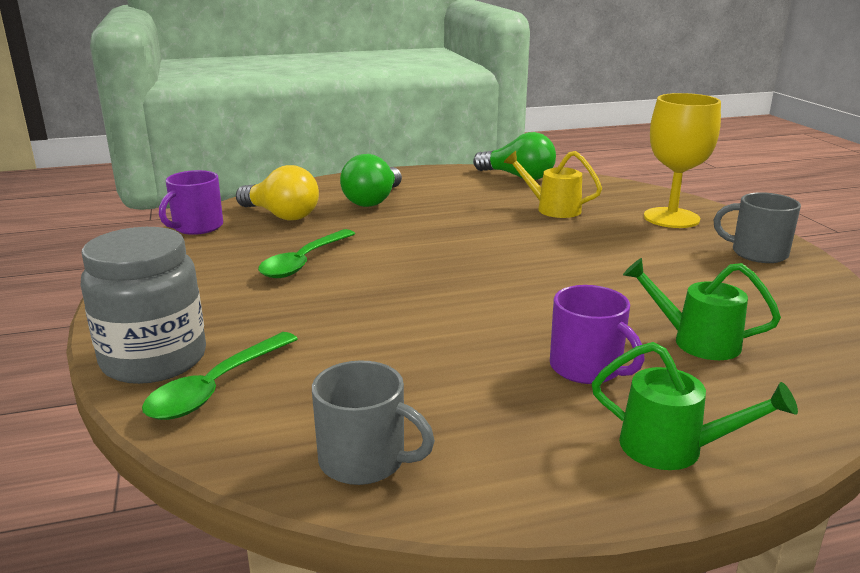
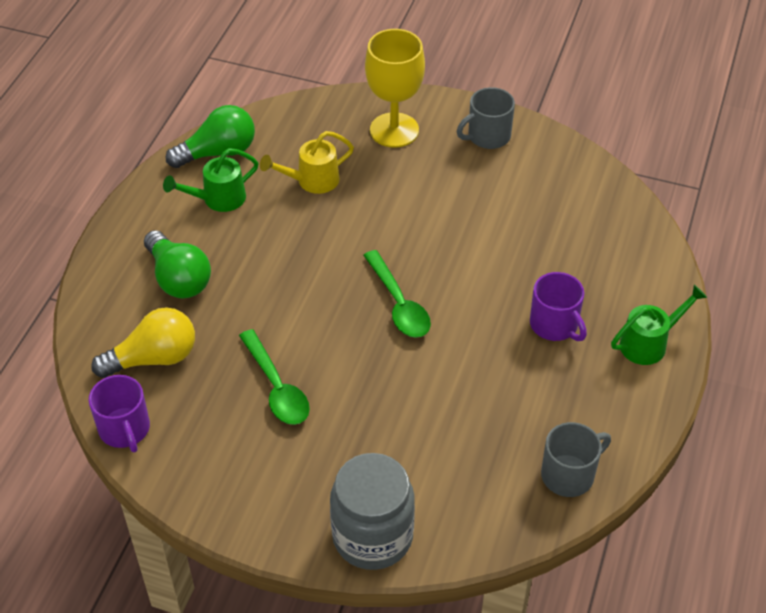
camera: 55 degrees left, 25 degrees up
(217, 387) = (438, 513): green spoon -> green spoon (398, 304)
(587, 368) = (555, 325): purple mug -> purple mug turned 60 degrees clockwise
(696, 341) = (565, 256): green watering can -> green watering can (218, 199)

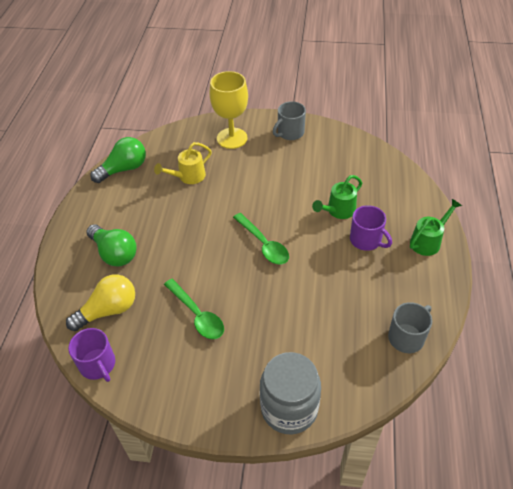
camera: 10 degrees left, 0 degrees up
(218, 199) = (130, 198): green watering can -> green watering can (338, 211)

